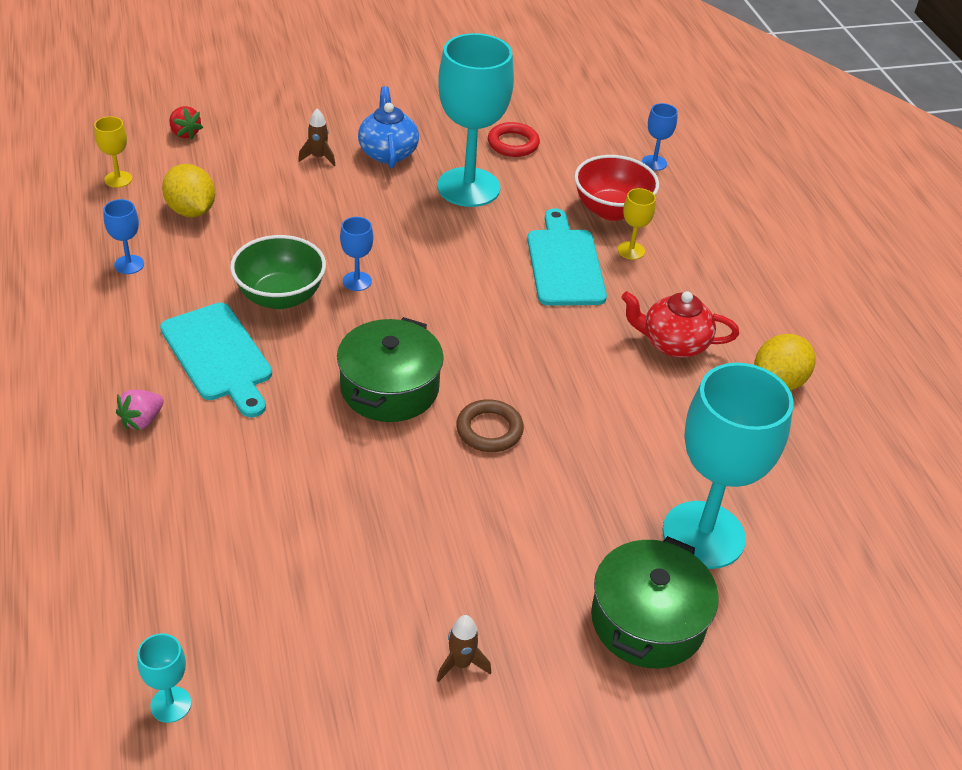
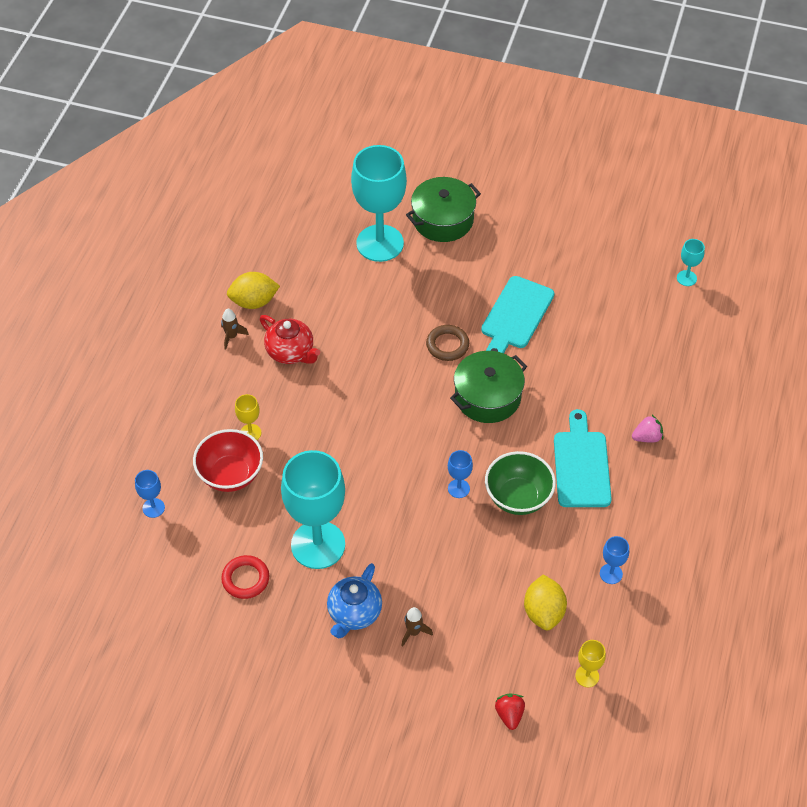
camera: 145 degrees left, 10 degrees up
(461, 663) = (544, 239): brown rocket -> brown rocket (232, 337)
(565, 263) = (305, 442): turquoise cutting board -> turquoise cutting board (515, 316)

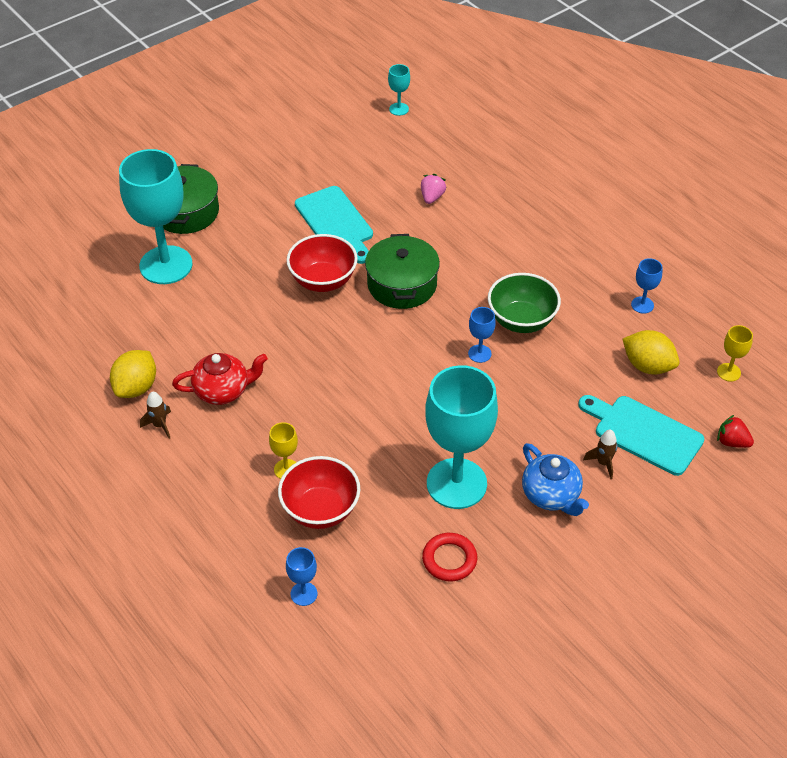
camera: 55 degrees left, 5 degrees down
(447, 345) = (323, 281): brown ring -> red bowl
(581, 465) = (523, 265): turquoise cutting board -> turquoise cutting board (643, 433)
(647, 437) = (530, 213): pink strawberry -> pink strawberry (432, 197)

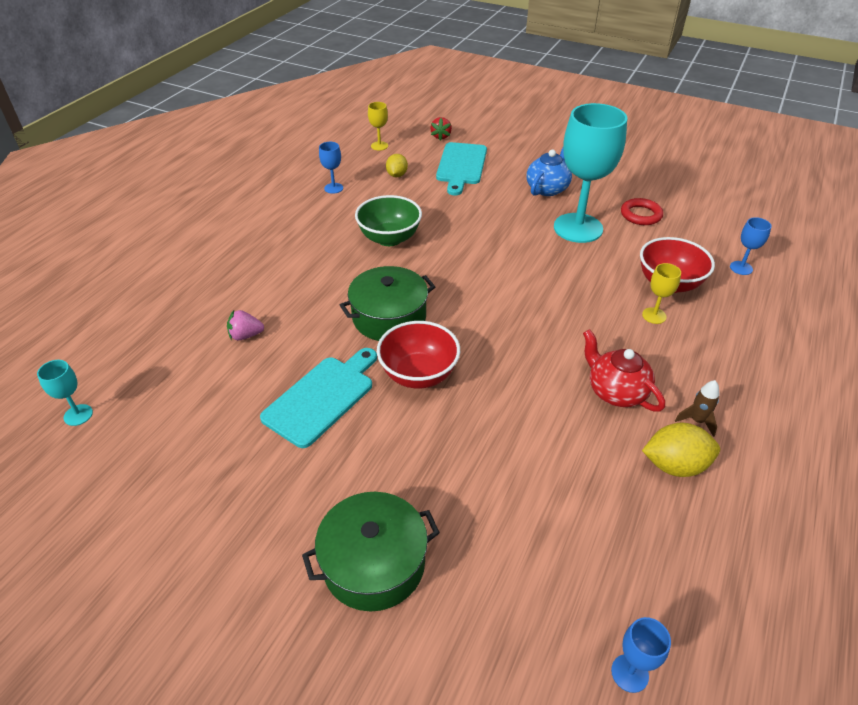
camera: 115 degrees left, 5 degrees down
(166, 265) = (484, 534): turquoise goblet -> none
(479, 353) = (442, 250): blue goblet -> blue goblet (629, 673)
(603, 463) = (501, 175): brown rocket -> none
(648, 366) = (397, 175): yellow lemon -> yellow lemon, size x0.65

